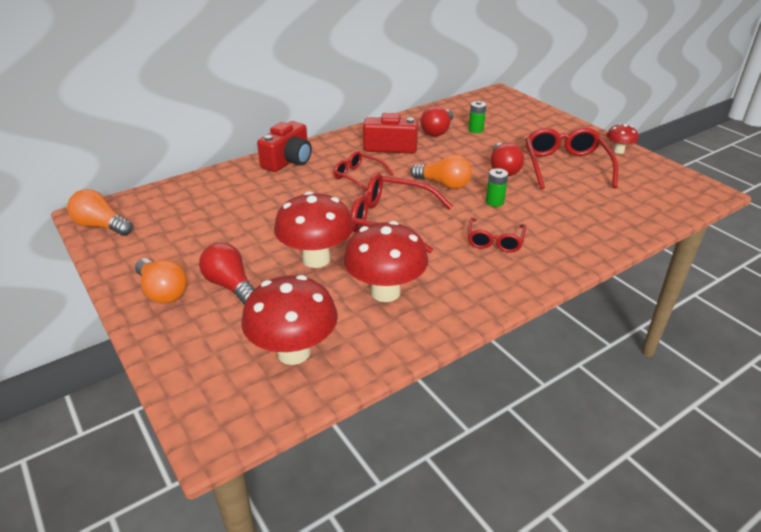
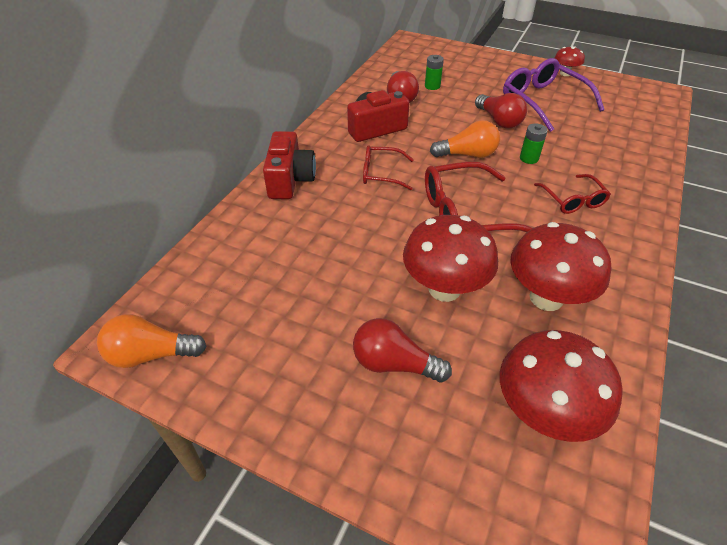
camera: 30 degrees left, 10 degrees up
(163, 291) = (327, 410): orange light bulb -> none
(565, 166) = (543, 102): red glasses -> purple glasses

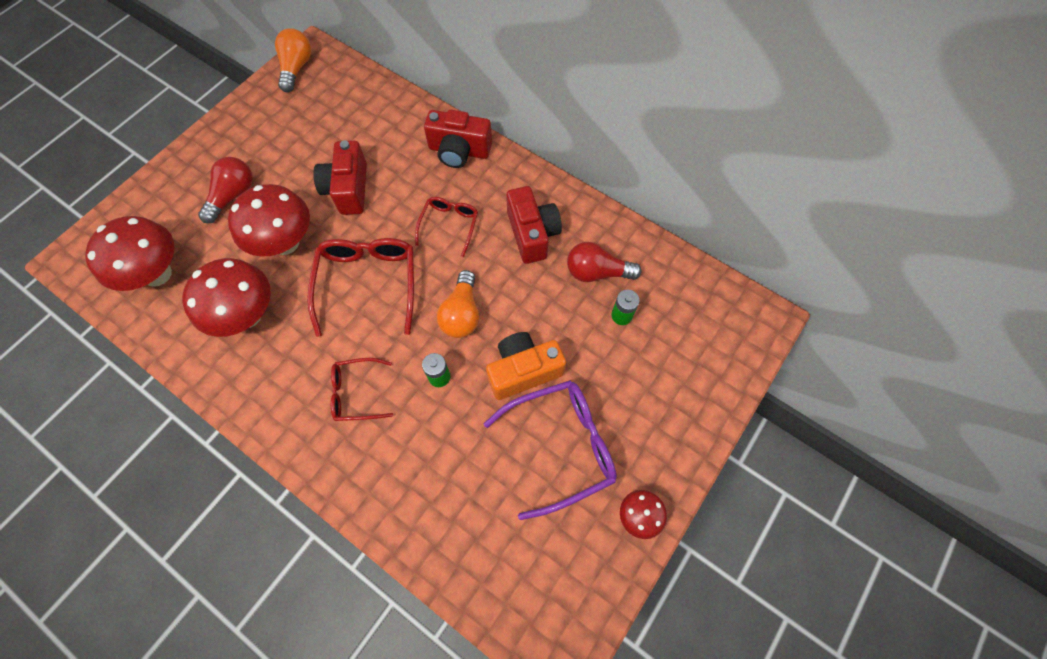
camera: 100 degrees right, 20 degrees up
(356, 252) = (348, 189): none -> red camera
(499, 121) = (523, 371): red light bulb -> orange camera

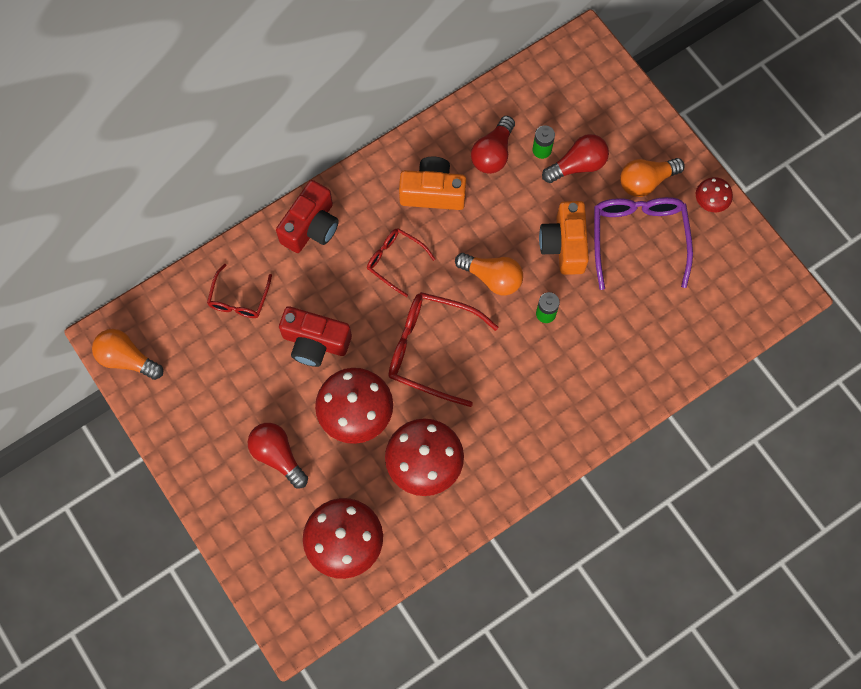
camera: 70 degrees left, 5 degrees up
(357, 393) = (537, 385): red glasses -> red glasses (239, 298)
(532, 234) = (433, 192): red camera -> orange camera
(620, 356) = (577, 165): none -> red light bulb
(633, 433) = (646, 181): none -> orange light bulb

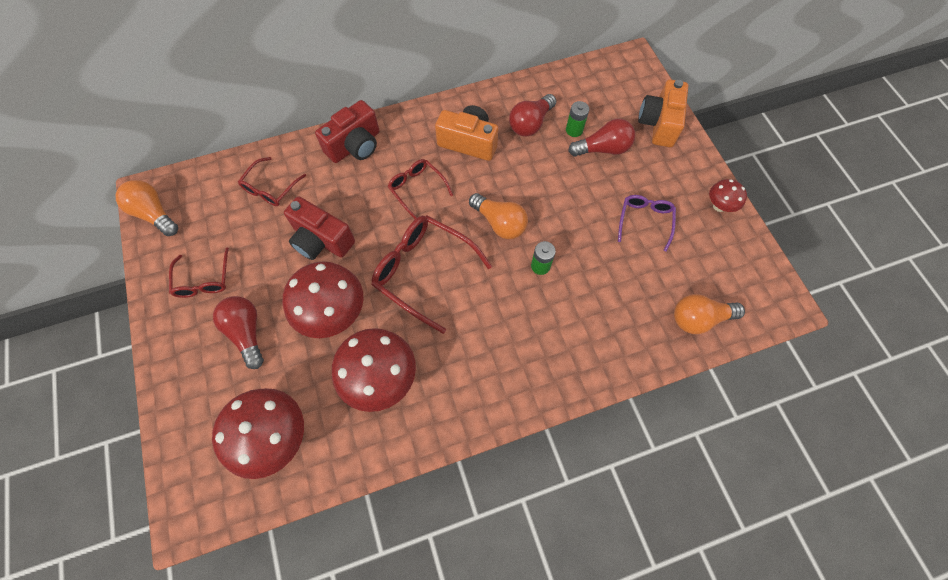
camera: 15 degrees right, 5 degrees down
(211, 414) = (204, 279): none -> red glasses
(564, 245) = (574, 211): orange camera -> orange camera (659, 124)
(638, 239) = (644, 221): purple glasses -> purple glasses, size x0.58
(646, 181) = (662, 175): orange light bulb -> orange light bulb (699, 318)

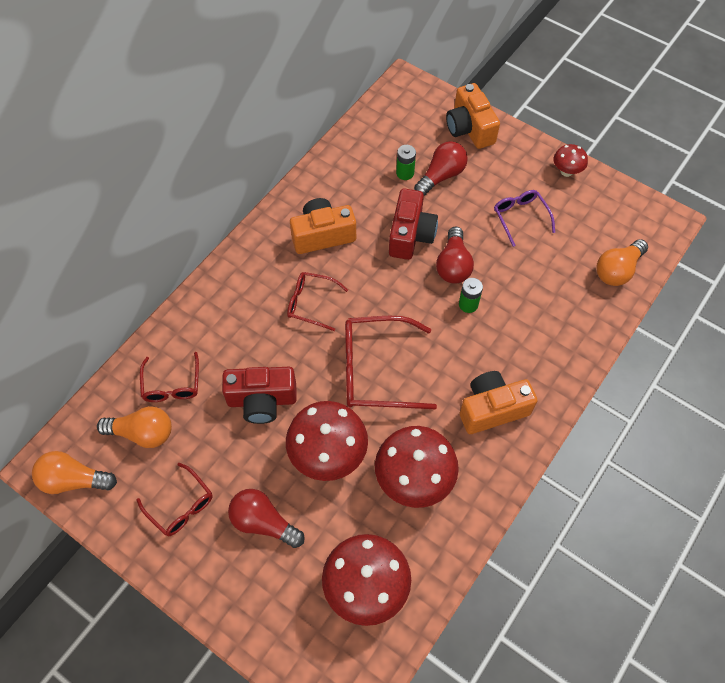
camera: 35 degrees left, 5 degrees down
(355, 145) = (220, 298): red camera -> red camera (410, 235)
(490, 365) = (492, 409): none -> orange camera
(499, 223) = (406, 289): orange light bulb -> orange light bulb (142, 433)
(530, 124) = (363, 188): red light bulb -> red light bulb (453, 265)

